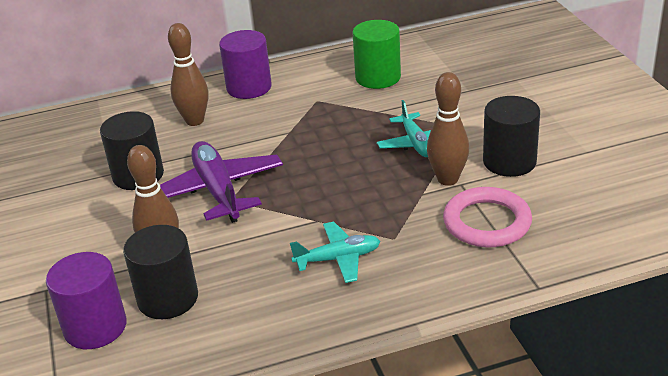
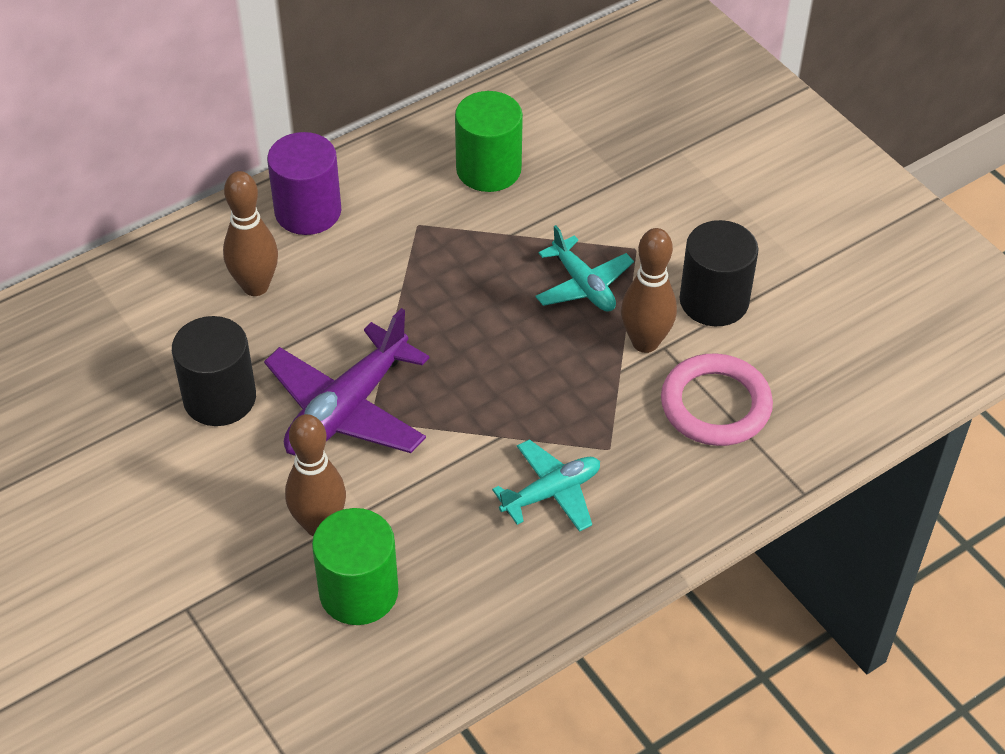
camera: 20 degrees left, 15 degrees up
(95, 327) = (284, 652): purple cylinder -> none
(168, 298) = (358, 592): black cylinder -> green cylinder
(218, 191) = (347, 408): purple plane -> purple plane turned 105 degrees counterclockwise

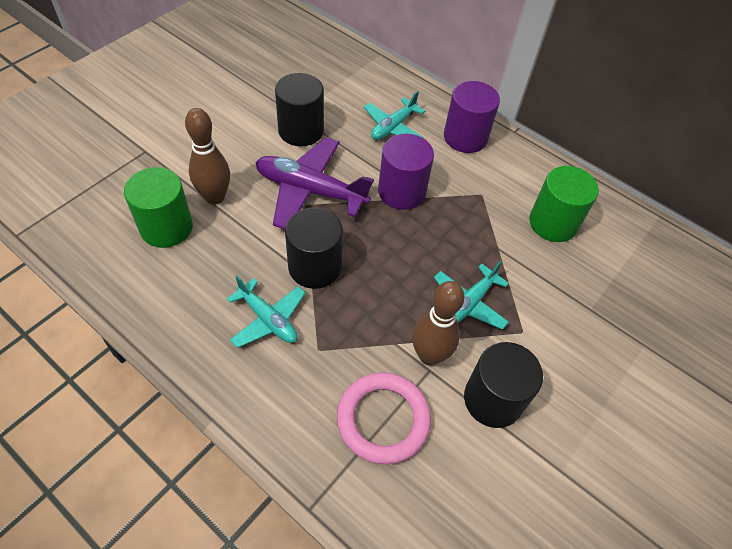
camera: 70 degrees right, 5 degrees up
(255, 286) = (393, 127): brown bowling pin -> turquoise plane
(384, 307) = (401, 191): none -> purple cylinder
(483, 428) = (314, 267): none -> black cylinder

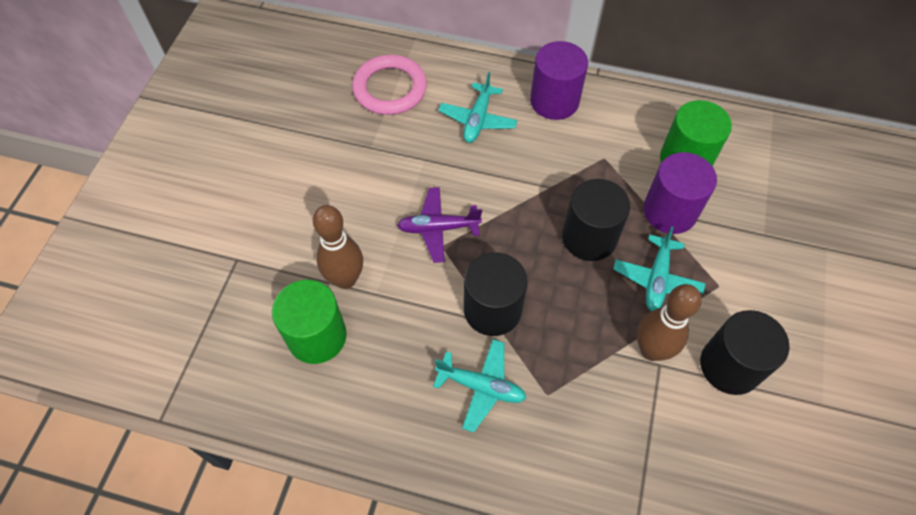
camera: 20 degrees left, 5 degrees up
(301, 130) = (387, 163): black cylinder -> black cylinder (589, 237)
(310, 191) = (438, 228): purple plane -> purple plane, size x0.61
(383, 419) = (646, 434): pink ring -> pink ring (390, 89)
(401, 191) = (527, 189): purple cylinder -> purple cylinder (670, 211)

